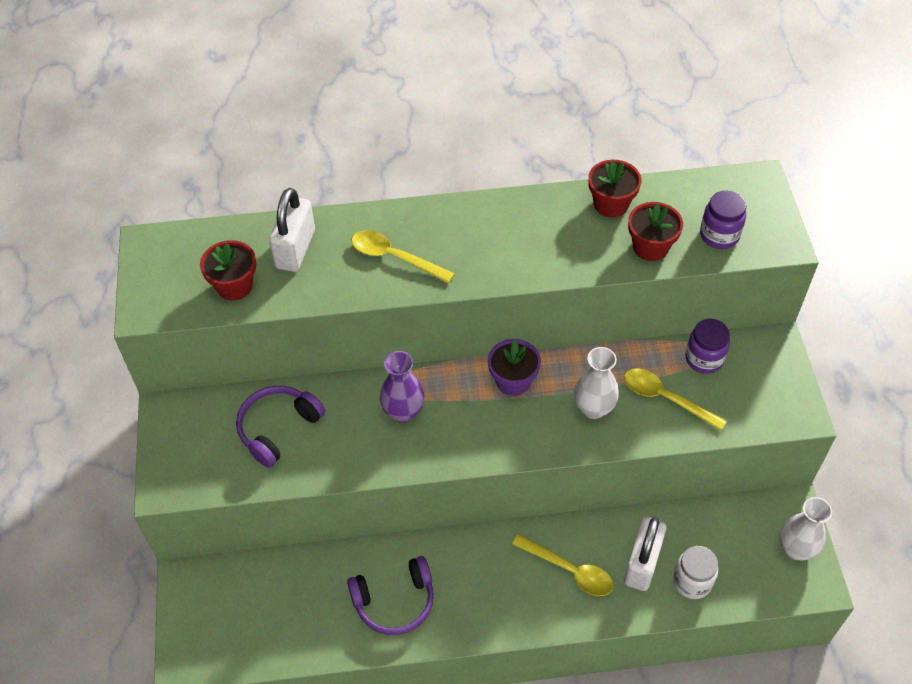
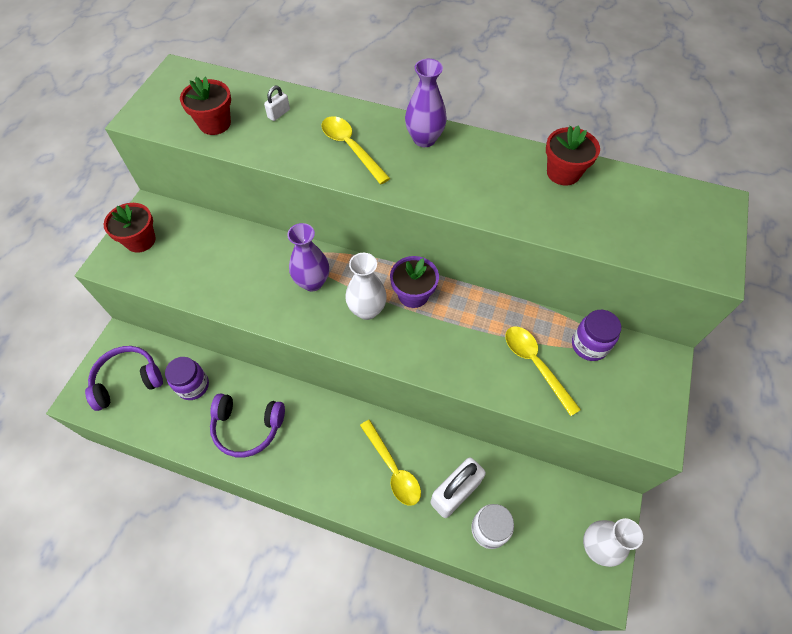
camera: 25 degrees right, 5 degrees up
(278, 428) = (214, 255): purple headphones -> purple headphones (127, 381)
(295, 249) = (279, 114): white padlock -> white padlock, size x0.45
(461, 220) = (424, 139): none -> purple vase
(593, 408) = (467, 346): white vase -> white vase (367, 310)
(650, 247) = (579, 222): red flower pot -> red flower pot (140, 240)
(719, 235) = (652, 236): purple jar -> purple jar (193, 386)

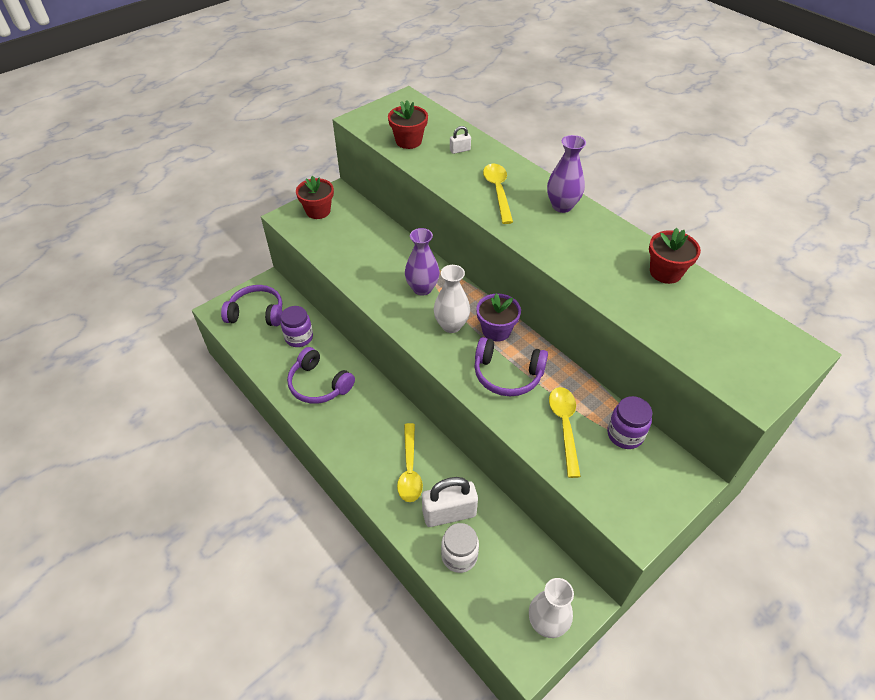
camera: 30 degrees right, 10 degrees down
(452, 337) = (507, 374): none -> purple headphones

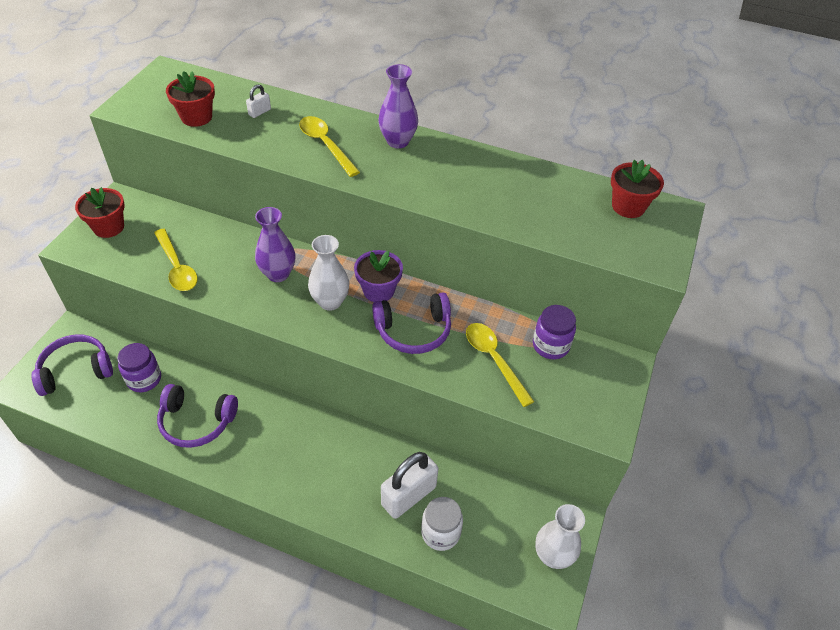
camera: 30 degrees left, 0 degrees up
(409, 469) = (345, 469): yellow spoon -> yellow spoon (177, 267)
(665, 272) = (528, 177): red flower pot -> red flower pot (628, 206)

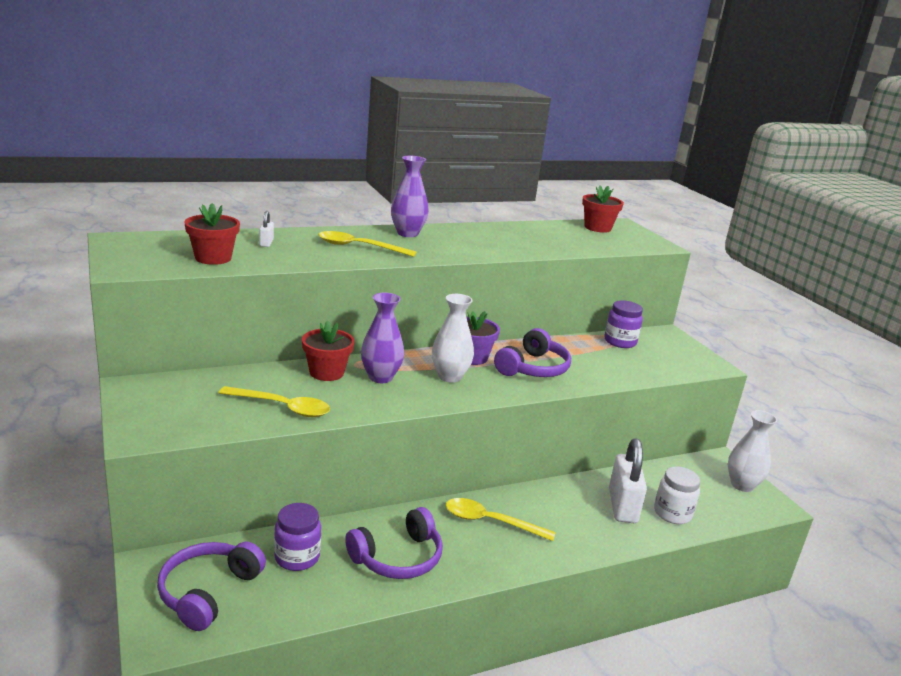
camera: 45 degrees left, 25 degrees down
(108, 227) = (157, 408): red flower pot -> red flower pot (326, 372)
(494, 360) = (604, 361): yellow spoon -> yellow spoon (490, 522)

